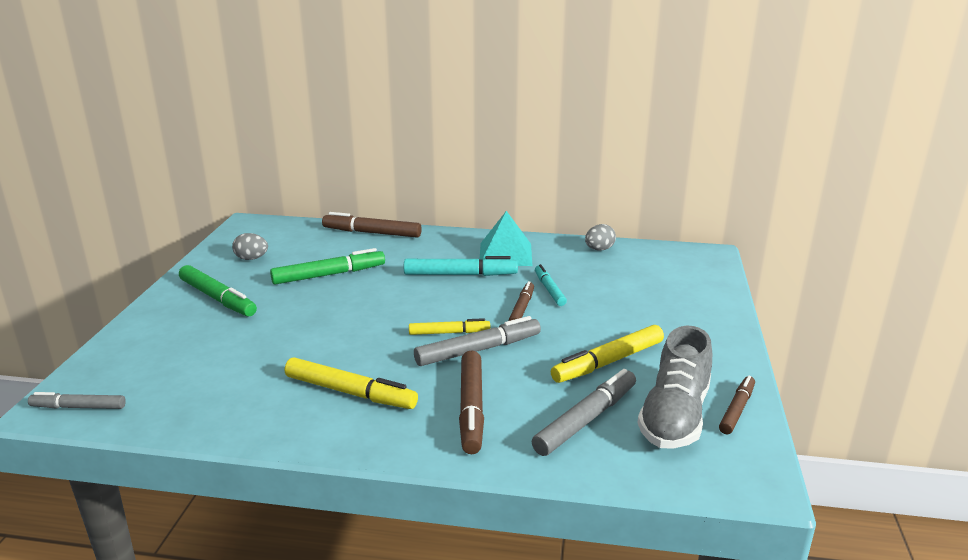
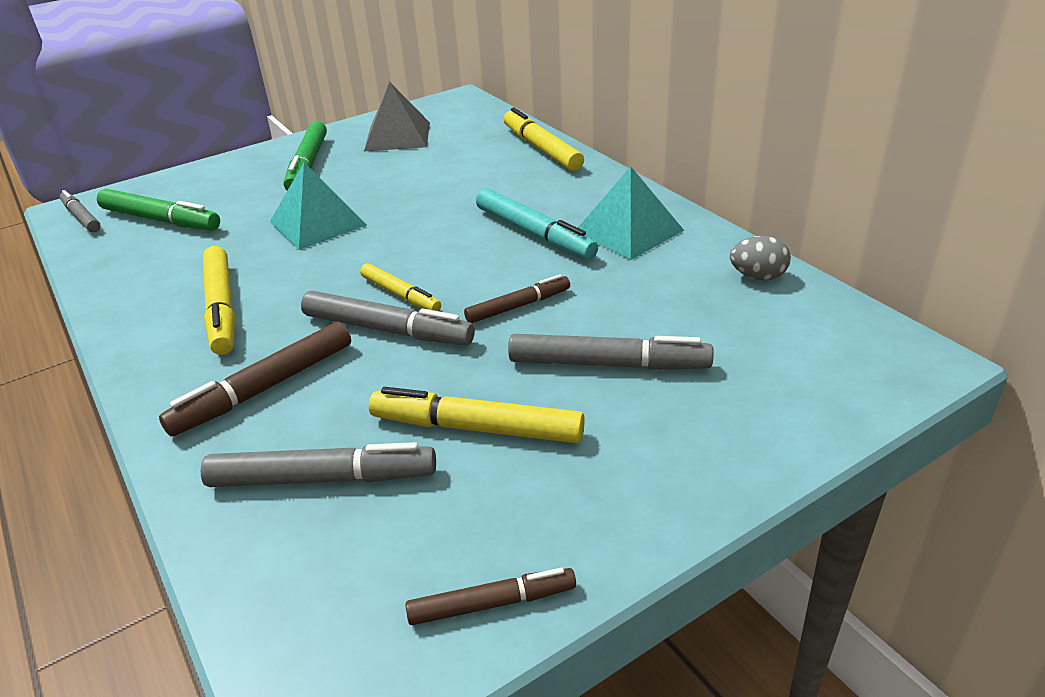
camera: 50 degrees right, 10 degrees up
(251, 258) = (397, 136): grey egg -> grey pyramid
(309, 324) = (317, 223): none -> turquoise pyramid
(329, 275) = (423, 179): green marker -> green marker (160, 220)
(372, 233) = (542, 148): brown marker -> yellow marker
(549, 290) = (591, 299): turquoise marker -> none
(609, 310) = (608, 364): none -> grey marker
(674, 416) = (407, 549): grey shoe -> none

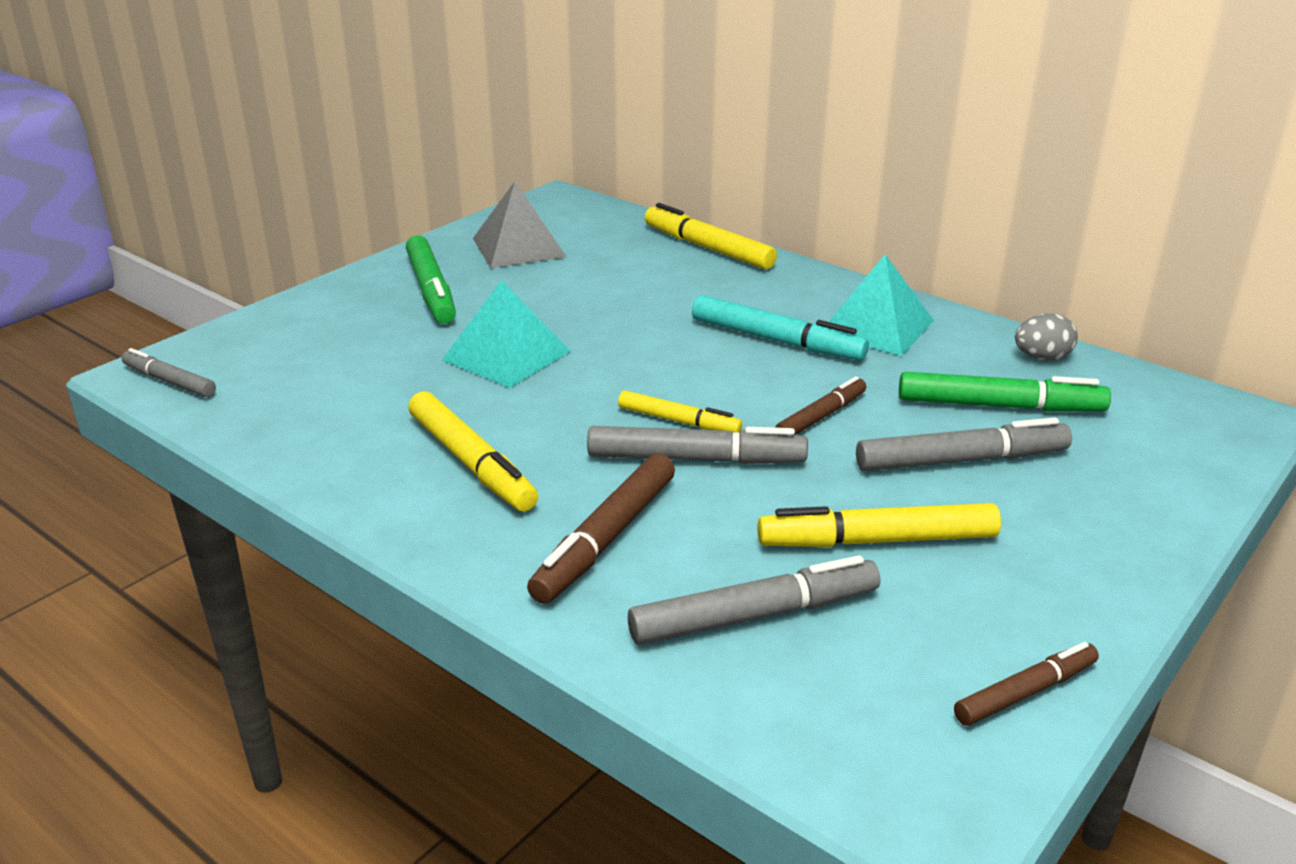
camera: 20 degrees left, 5 degrees down
(160, 220) = (289, 373): green marker -> green marker (1000, 406)

